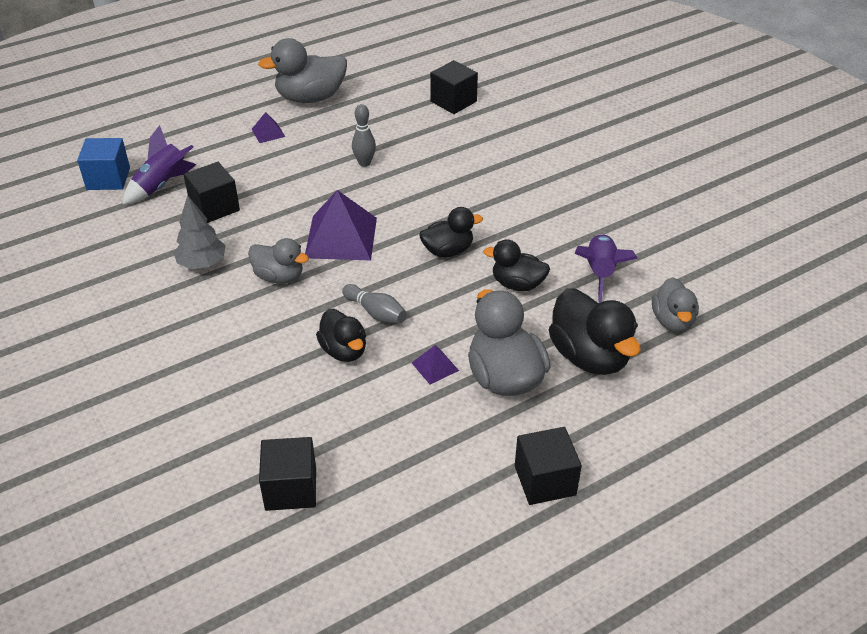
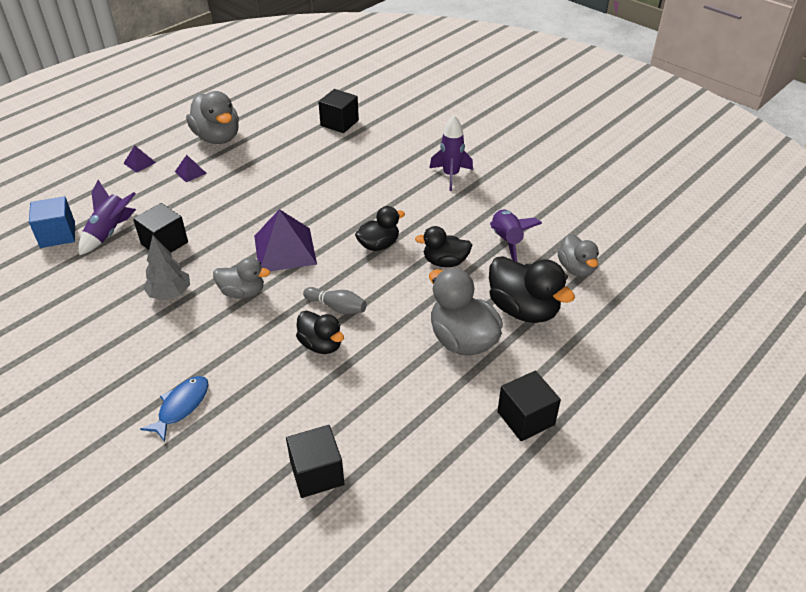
camera: 15 degrees left, 0 degrees up
(174, 386) = (181, 406): none -> blue fish
(310, 98) = (217, 137): grey duck -> grey duck turned 90 degrees counterclockwise
(364, 163) = (283, 184): grey bowling pin -> none
(435, 366) = (402, 342): purple pyramid -> purple pyramid (139, 163)
(562, 184) = (451, 175): none -> purple rocket

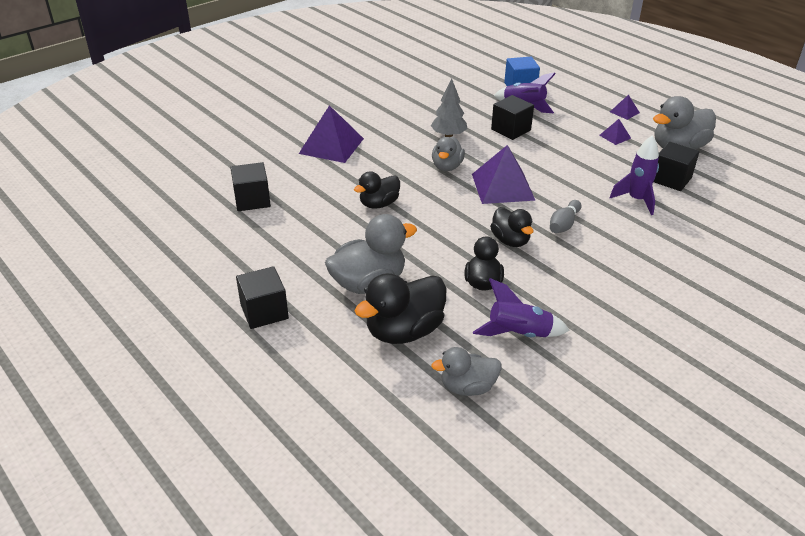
camera: 95 degrees right, 5 degrees down
(181, 406) = (331, 146): blue fish -> purple pyramid
(337, 307) = (423, 213): grey bowling pin -> grey bowling pin (564, 224)
(339, 123) = (735, 223): black cube -> black cube (671, 179)
(451, 175) = (644, 302): purple rocket -> purple rocket (636, 200)

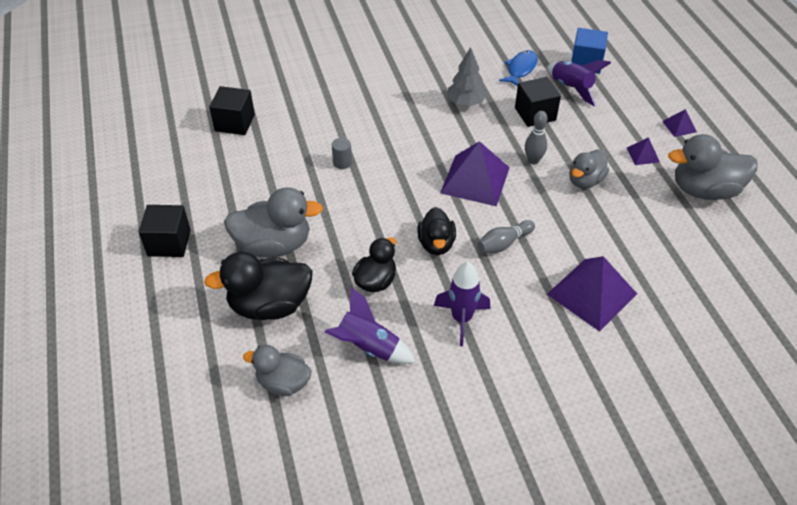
camera: 25 degrees right, 10 degrees up
(331, 146) = (345, 83): purple pyramid -> purple pyramid (592, 294)
(379, 204) = (342, 162): black duck -> grey cylinder
(447, 167) = (437, 140): grey duck -> grey duck (585, 181)
(473, 102) = (520, 69): none -> blue fish
(537, 161) = (533, 160): none -> grey bowling pin
(636, 200) = (603, 240): purple rocket -> purple rocket (461, 319)
(671, 179) = (663, 227): black cube -> none

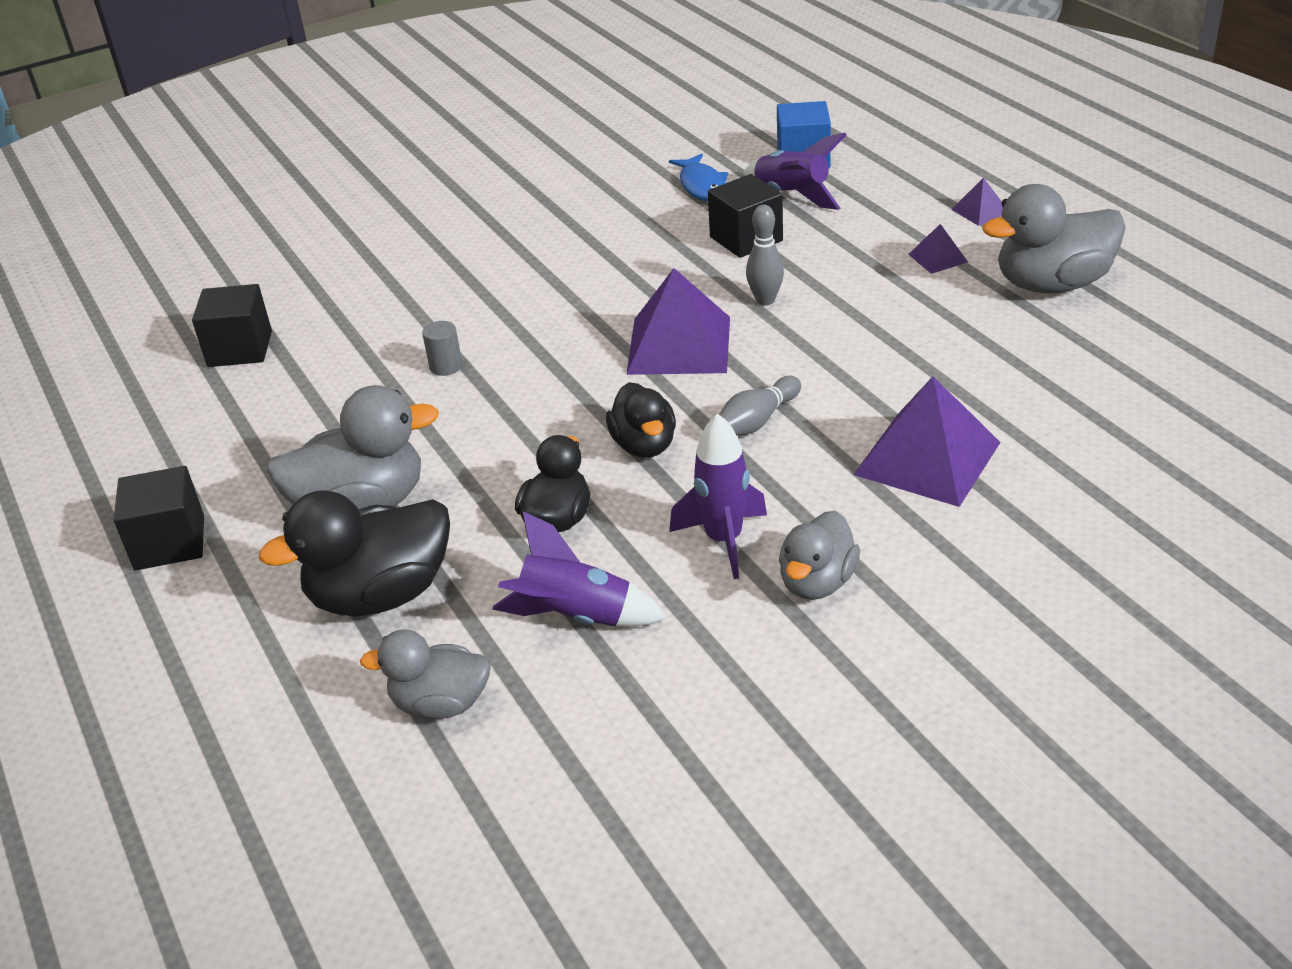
camera: 10 degrees left, 10 degrees down
(465, 103) = (627, 246): grey tree -> none
(520, 69) = (702, 186): blue fish -> blue fish turned 150 degrees clockwise
(585, 181) = (859, 310): grey duck -> grey duck (817, 582)

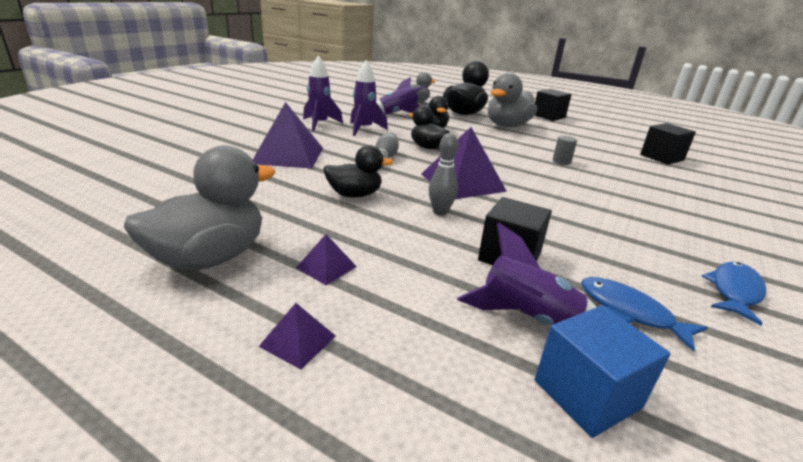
camera: 145 degrees right, 10 degrees down
(582, 182) = (734, 291): none -> blue fish
(817, 582) = (320, 124): grey duck -> purple rocket
(858, 345) = (354, 195): none -> black duck

